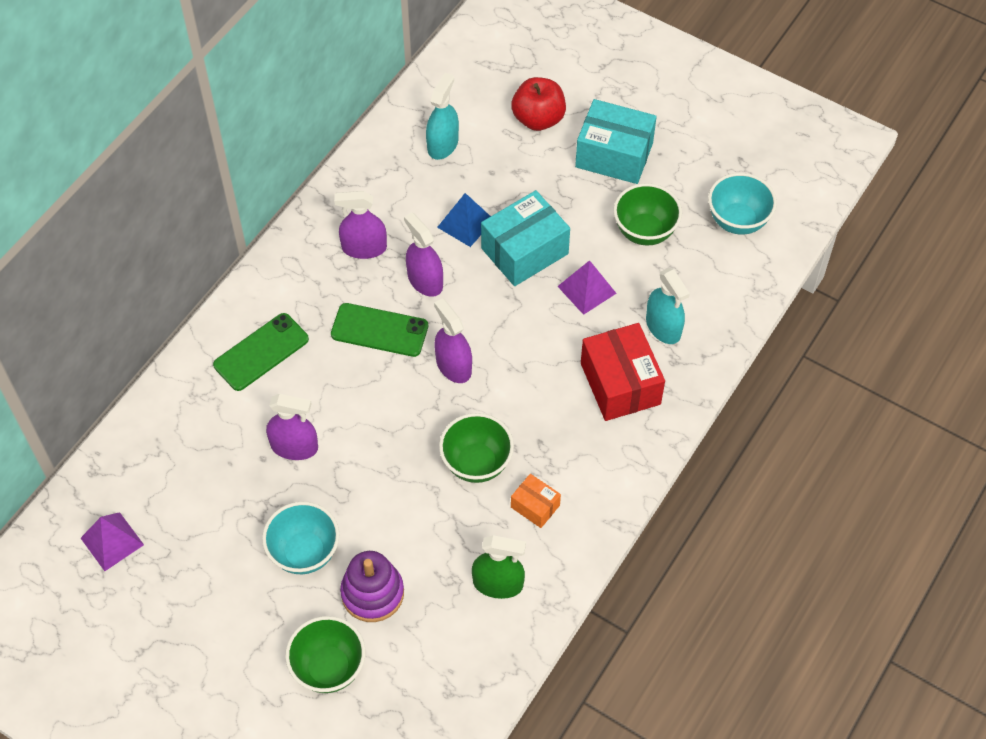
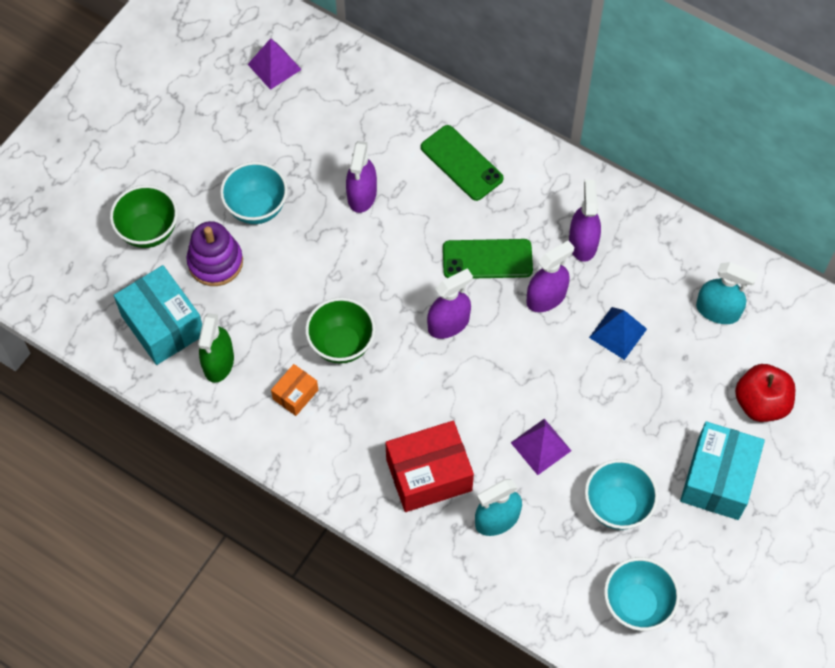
camera: 90 degrees right, 5 degrees up
(379, 330) = (487, 259): green phone -> green phone turned 75 degrees clockwise
(525, 251) = (586, 388): turquoise box -> turquoise box (162, 325)
(644, 232) = (617, 506): green bowl -> turquoise bowl

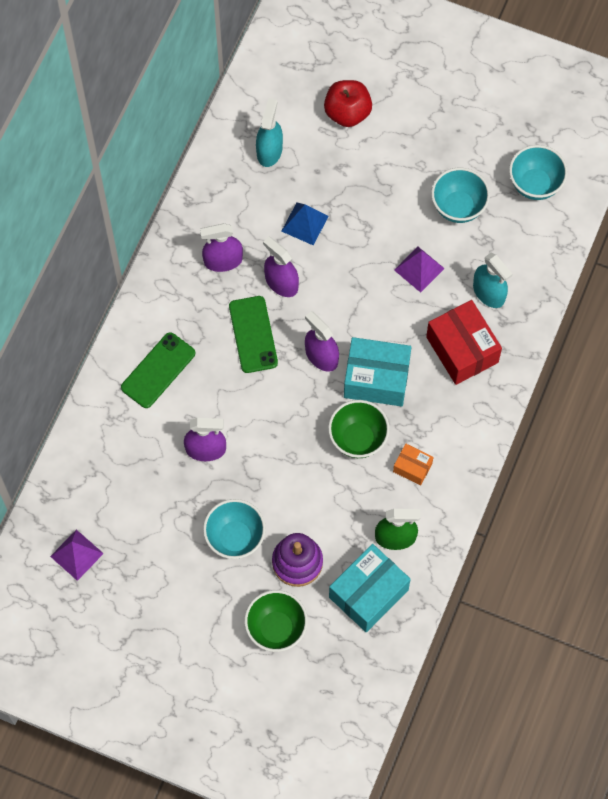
camera: 100 degrees left, 5 degrees up
(718, 479) = (419, 138): turquoise box -> turquoise box (376, 379)

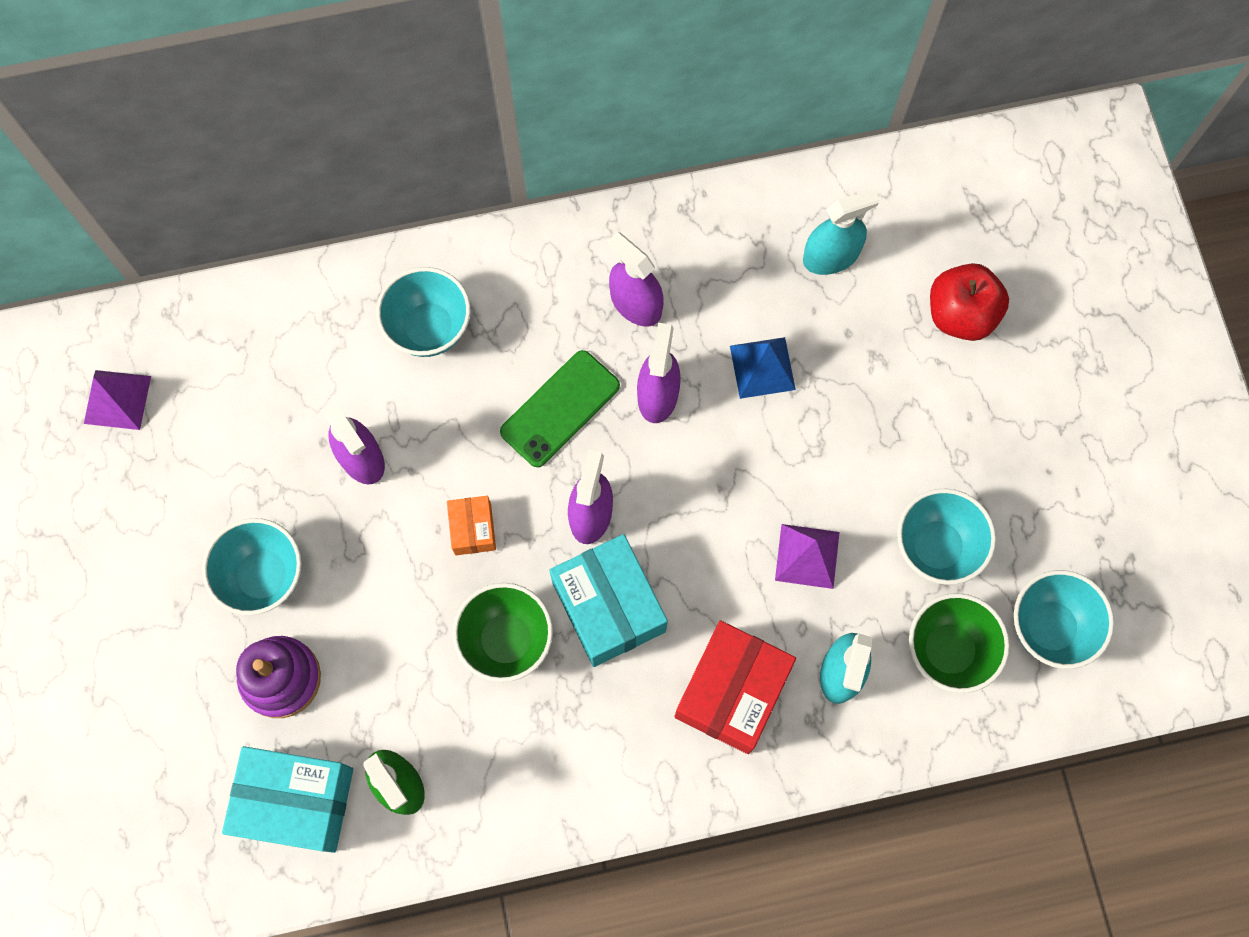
camera: 55 degrees right, 5 degrees up
(158, 370) = (429, 328): green phone -> turquoise bowl
(276, 629) = (171, 713): green bowl -> green bowl (948, 650)
(412, 467) = (514, 740): orange box -> orange box (473, 529)

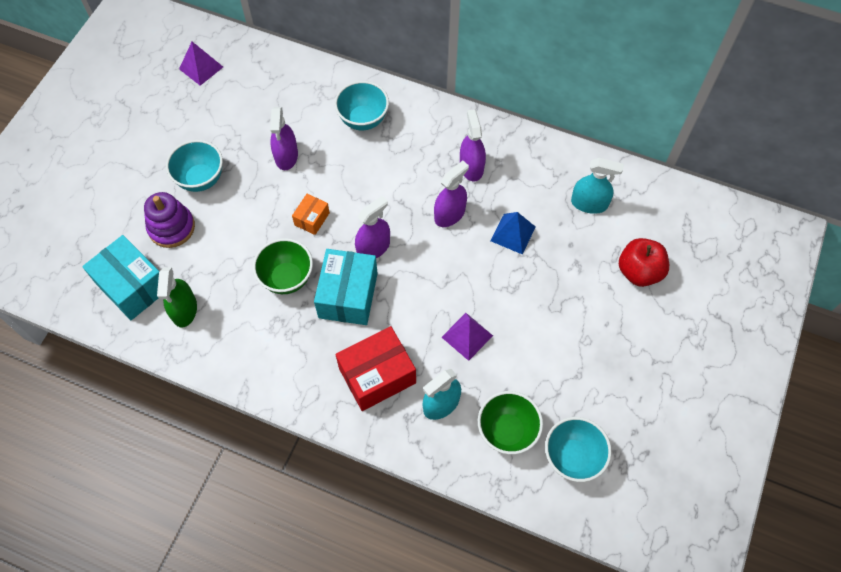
camera: 35 degrees right, 10 degrees down
(560, 408) = (396, 191): green phone -> none
(936, 547) = (539, 376): turquoise bowl -> none

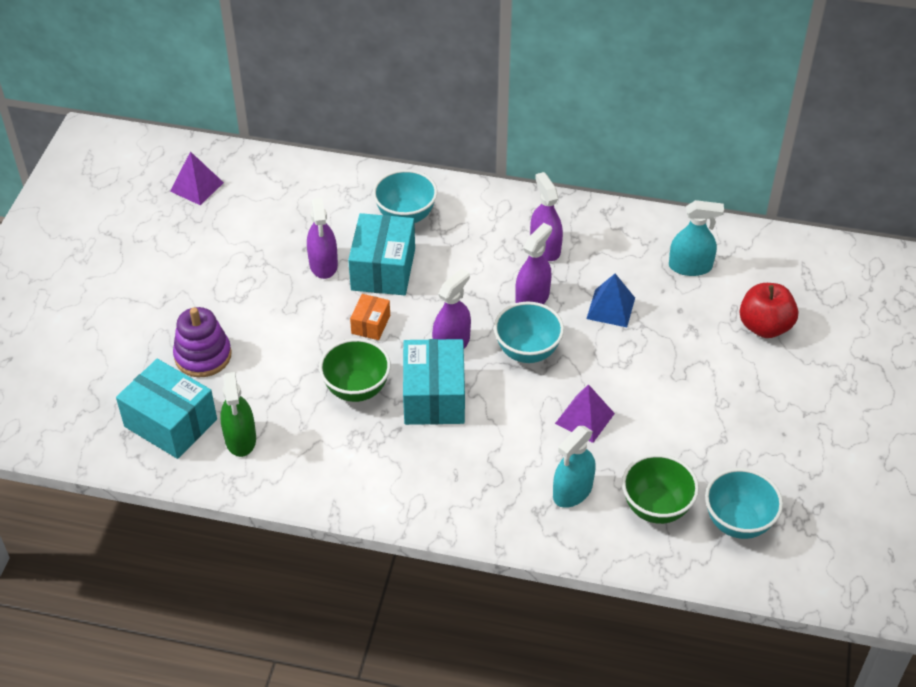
camera: 10 degrees left, 15 degrees down
(201, 179) = (226, 301): turquoise bowl -> turquoise bowl (527, 351)
(333, 168) = (383, 269): none -> turquoise box
(377, 375) = (490, 473): red box -> none

